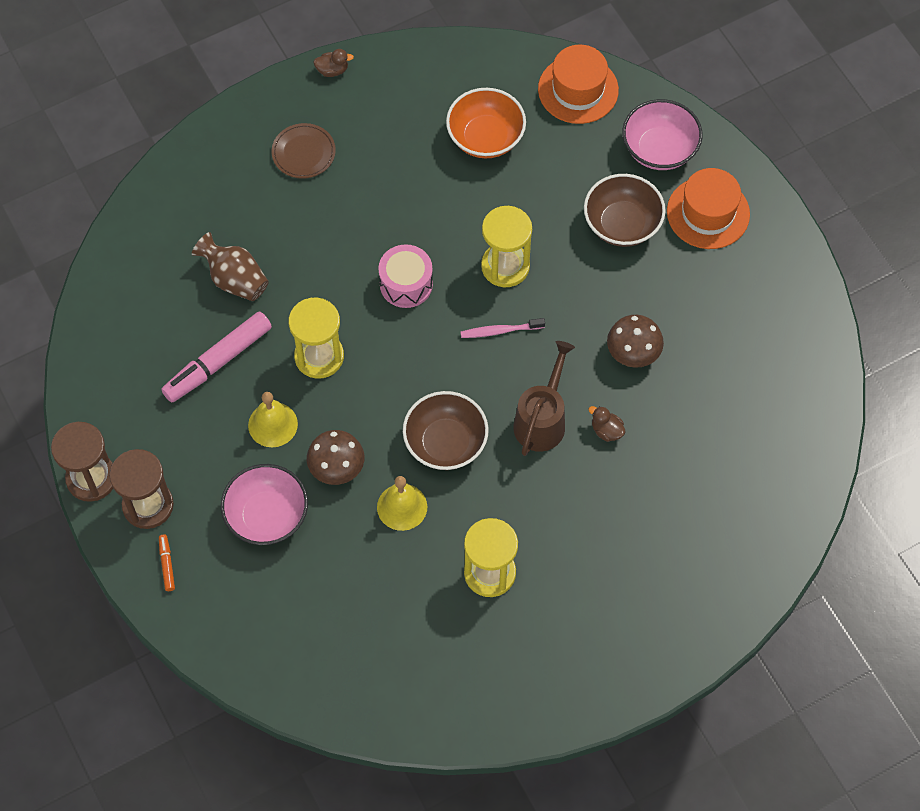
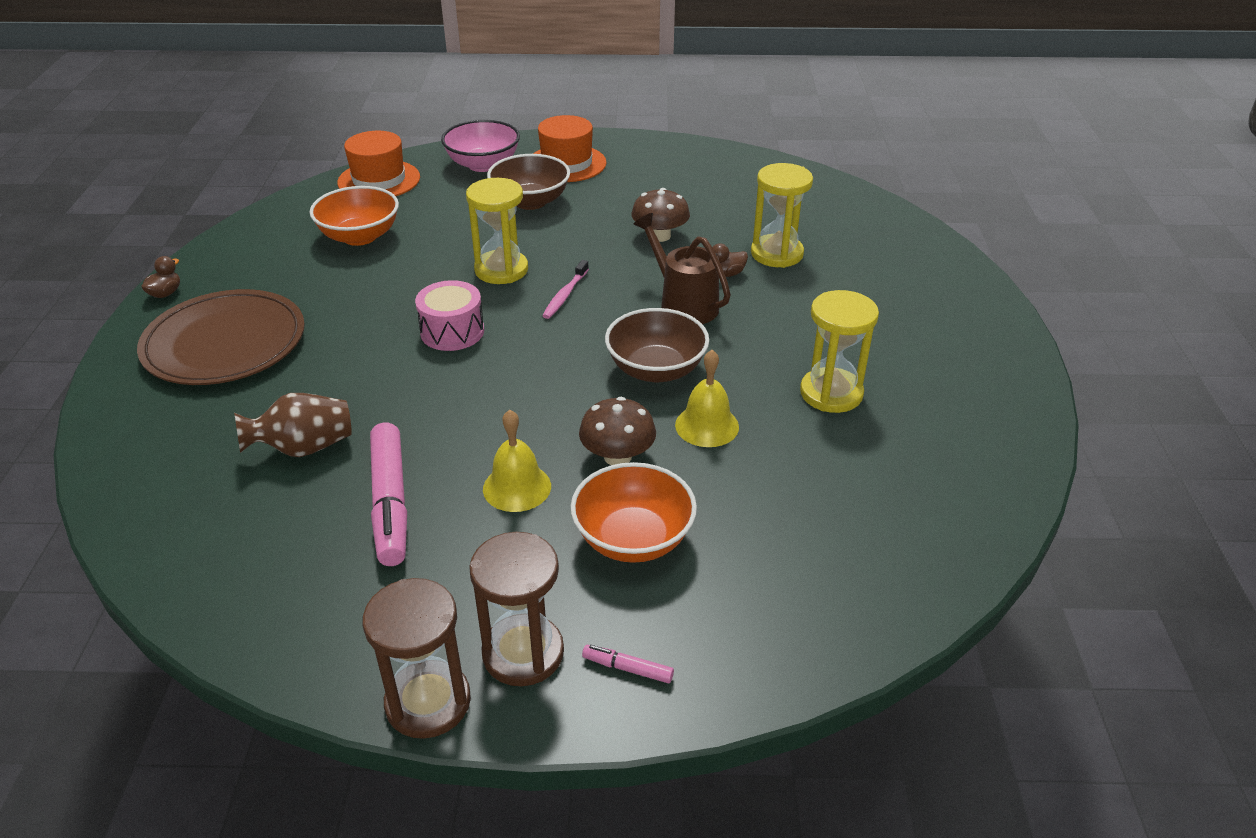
camera: 60 degrees left, 25 degrees down
(167, 564) = (627, 668): orange marker -> pink marker
(267, 516) = (633, 539): pink bowl -> orange bowl
(303, 153) = (225, 343): brown plate -> brown plate, size x1.99
(319, 356) = (469, 419): yellow hourglass -> yellow hourglass (777, 254)

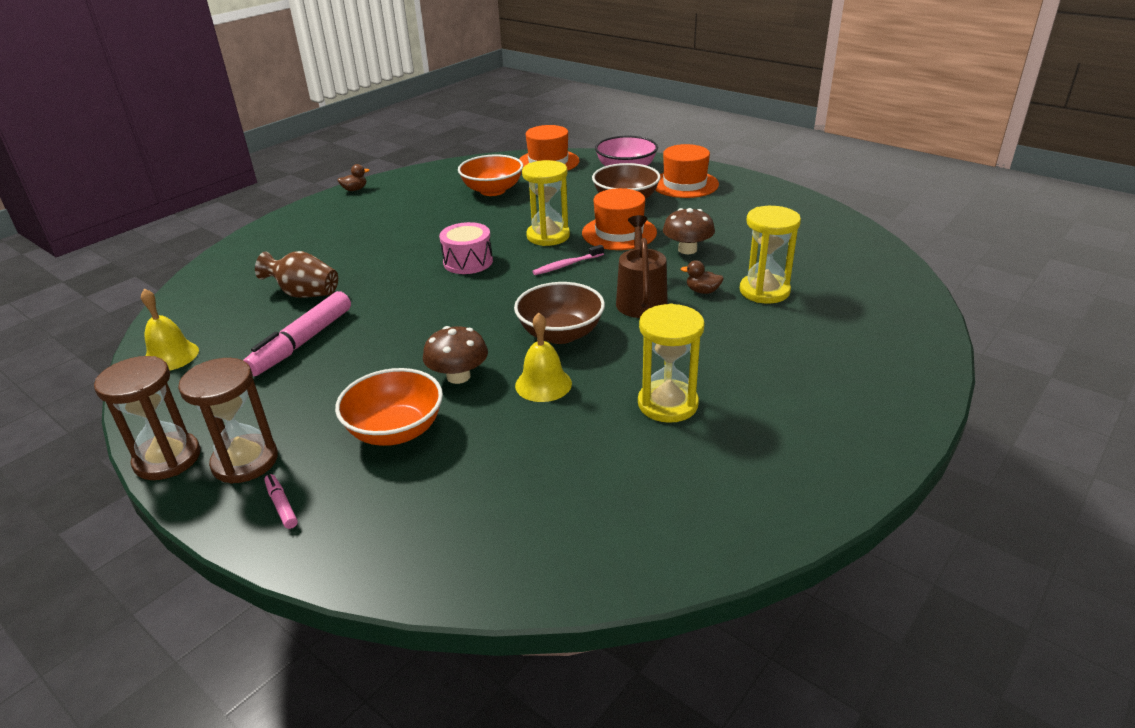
camera: 40 degrees right, 5 degrees down
(225, 343) = (345, 224): brown plate -> none
(517, 487) = (376, 366): yellow bell -> yellow bell (171, 356)
(571, 240) = (619, 233): none -> orange hat

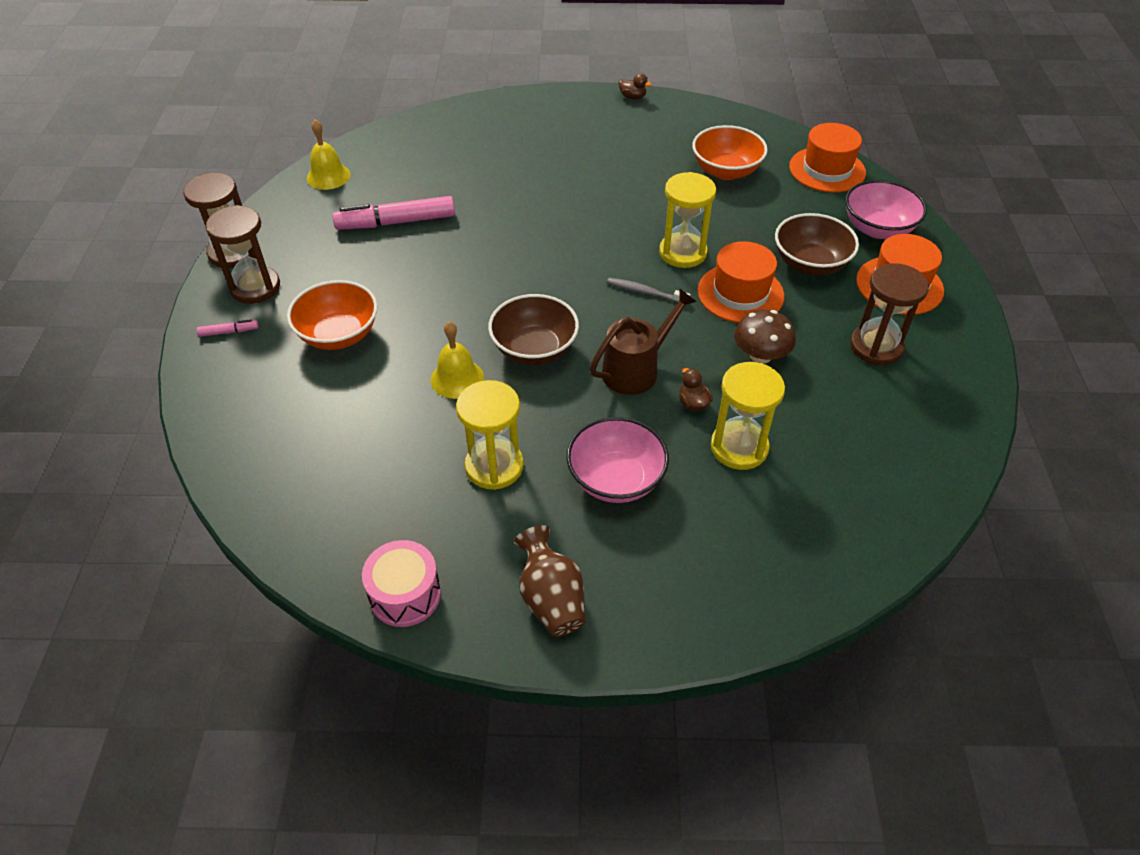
camera: 50 degrees right, 15 degrees up
(282, 505) = (229, 332): pink marker -> pink marker turned 60 degrees clockwise
(304, 294) = (455, 180): brown vase -> brown vase (551, 599)
(458, 376) = (426, 326): brown mushroom -> none
(468, 262) = (588, 232): pink drum -> pink drum (405, 594)
(567, 265) = (645, 292): pink toothbrush -> grey toothbrush
(728, 211) = (876, 347): none -> brown hourglass
(743, 352) = (616, 479): none -> pink bowl

